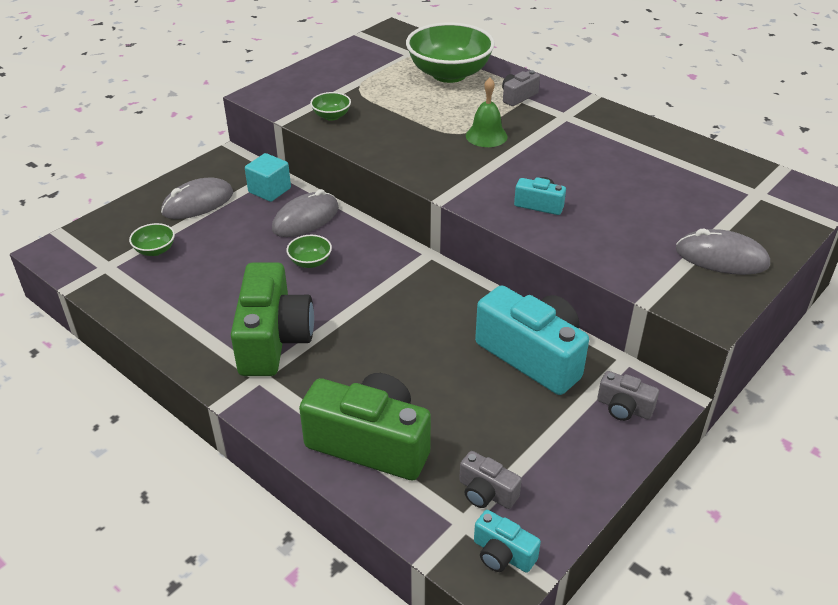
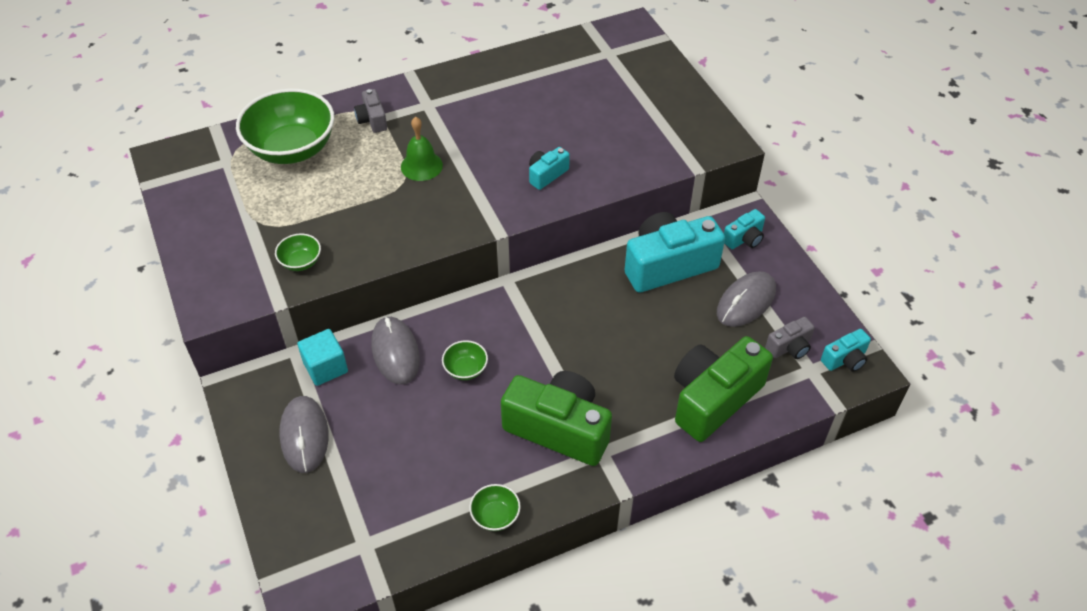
camera: 65 degrees left, 10 degrees up
(155, 250) = (365, 493): green bowl -> green bowl (495, 516)
(624, 408) = (744, 239): grey camera -> turquoise camera
(721, 257) = (671, 108): grey mouse -> grey mouse (746, 302)

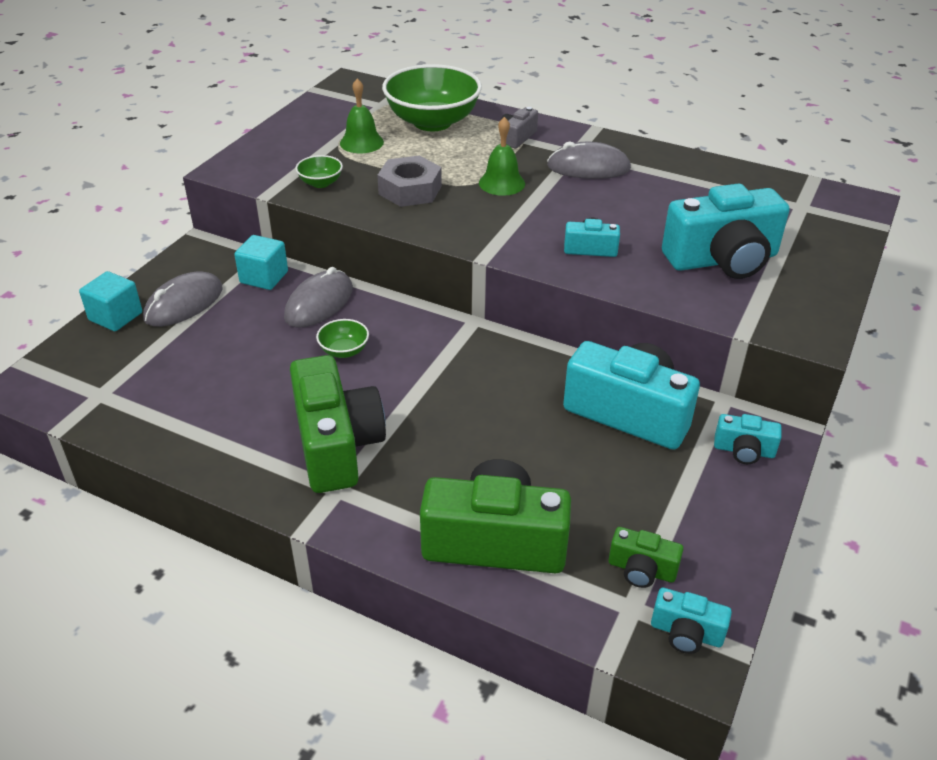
camera: 50 degrees right, 10 degrees down
(270, 205) = (361, 142): none -> green bell
(272, 489) = (116, 316): none -> turquoise cube
(372, 218) = (410, 190): none -> grey nut
(495, 516) = (196, 456): green bowl -> none
(622, 125) = (722, 260): none -> turquoise camera
(746, 302) = (659, 498): grey mouse -> grey mouse (588, 167)
(789, 347) = (641, 570): grey camera -> green camera

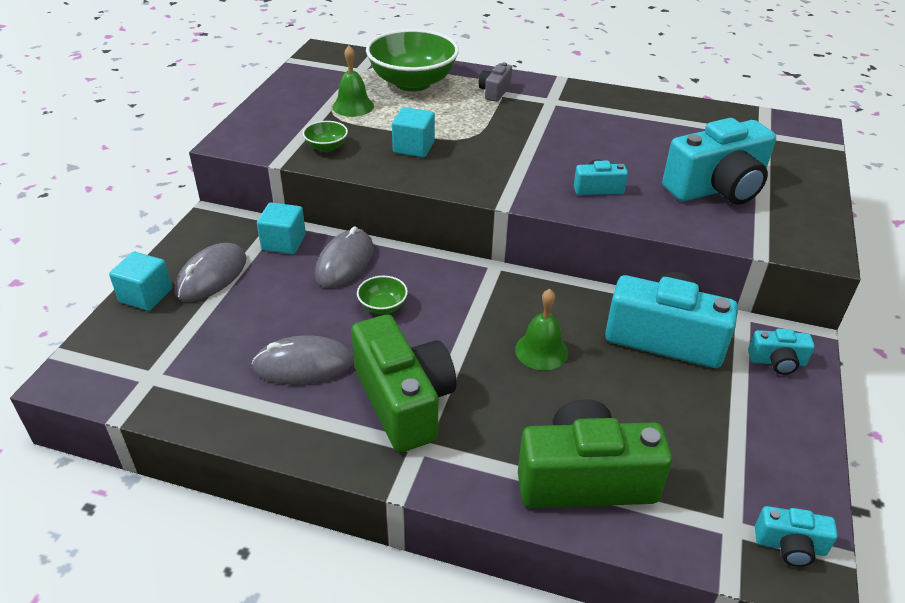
camera: 10 degrees left, 0 degrees up
(410, 190) = (413, 147): grey nut -> turquoise cube
(501, 183) = (496, 134): green bell -> green bell (541, 351)
(588, 167) = (568, 114): grey mouse -> grey mouse (303, 365)
(641, 570) = (728, 489): green camera -> none

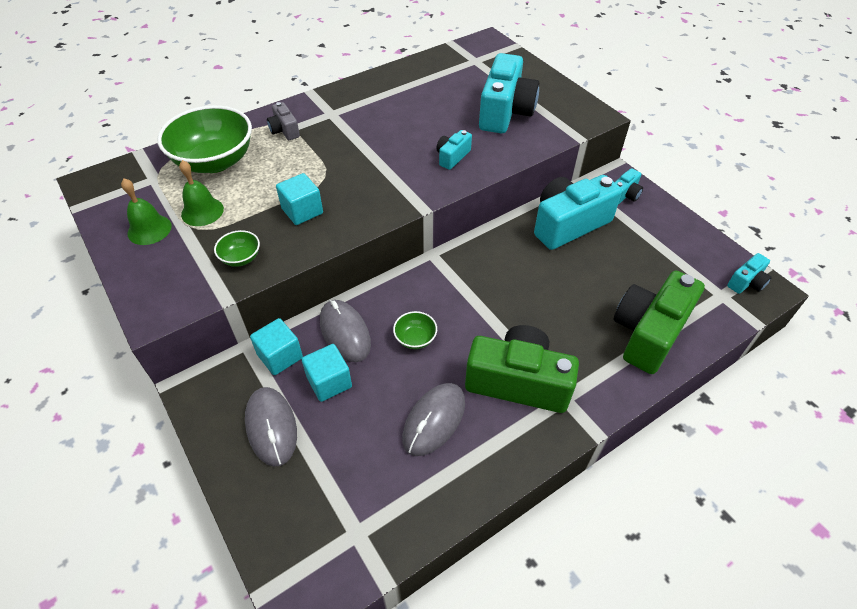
camera: 50 degrees left, 10 degrees up
(146, 295) = (247, 489): turquoise cube -> turquoise cube (329, 382)
(541, 351) = (532, 284): green bell -> green bell (149, 229)

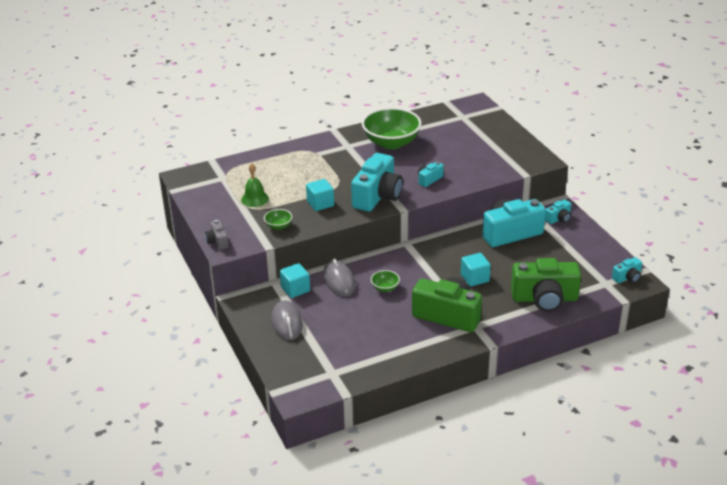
camera: 10 degrees right, 15 degrees down
(149, 229) = (220, 206): green bell -> none
(215, 161) = (264, 170): green bowl -> green bowl (391, 143)
(284, 130) = (313, 154): grey camera -> grey camera (218, 241)
(329, 382) = (325, 304): turquoise cube -> turquoise cube (475, 278)
(434, 420) = (388, 329): grey mouse -> none
(505, 112) = (475, 154): turquoise camera -> turquoise camera (377, 196)
(648, 333) = (544, 299): green camera -> green camera turned 135 degrees counterclockwise

